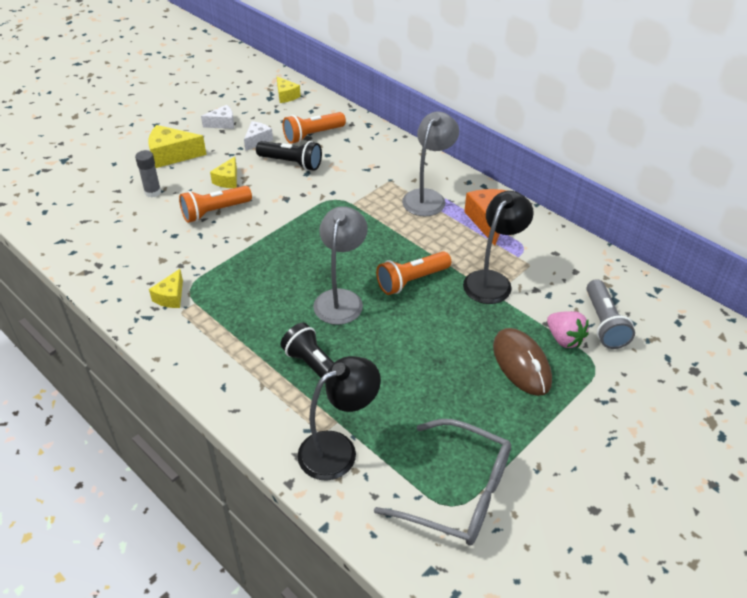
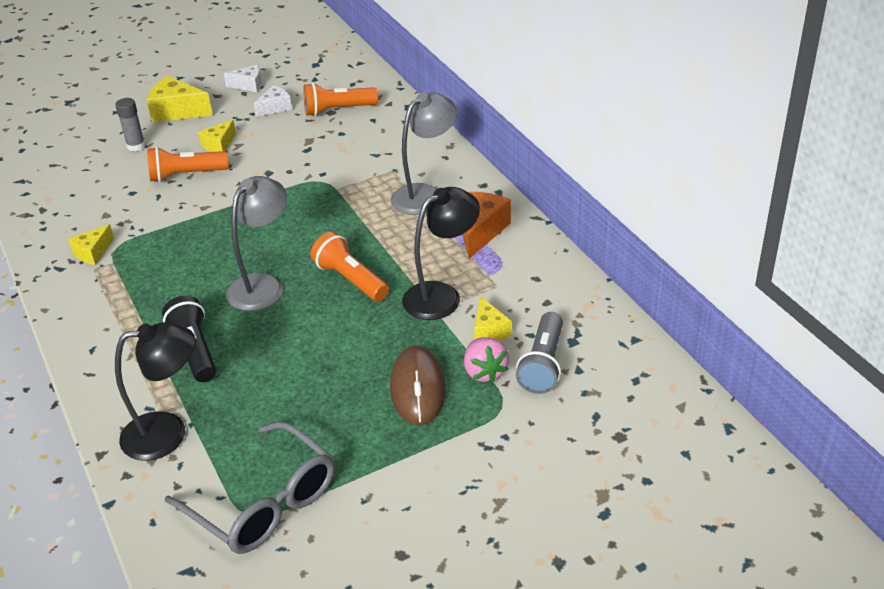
camera: 20 degrees right, 5 degrees down
(286, 96) = (334, 64): yellow cheese -> yellow cheese (489, 330)
(291, 163) = (297, 137): black flashlight -> none
(411, 281) = (350, 280): orange flashlight -> orange flashlight turned 60 degrees clockwise

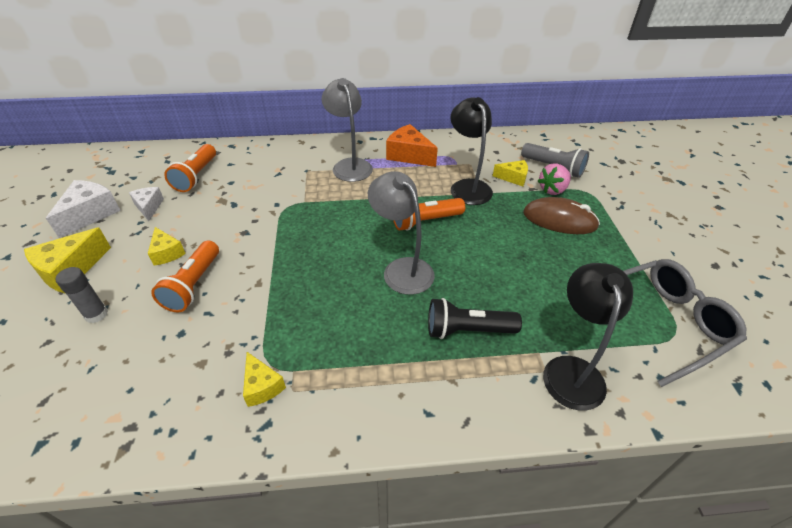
camera: 70 degrees left, 5 degrees up
(248, 85) = (90, 214): white cheese -> white cheese, size x1.63
(484, 372) = (552, 190): pink strawberry -> pink strawberry turned 135 degrees clockwise

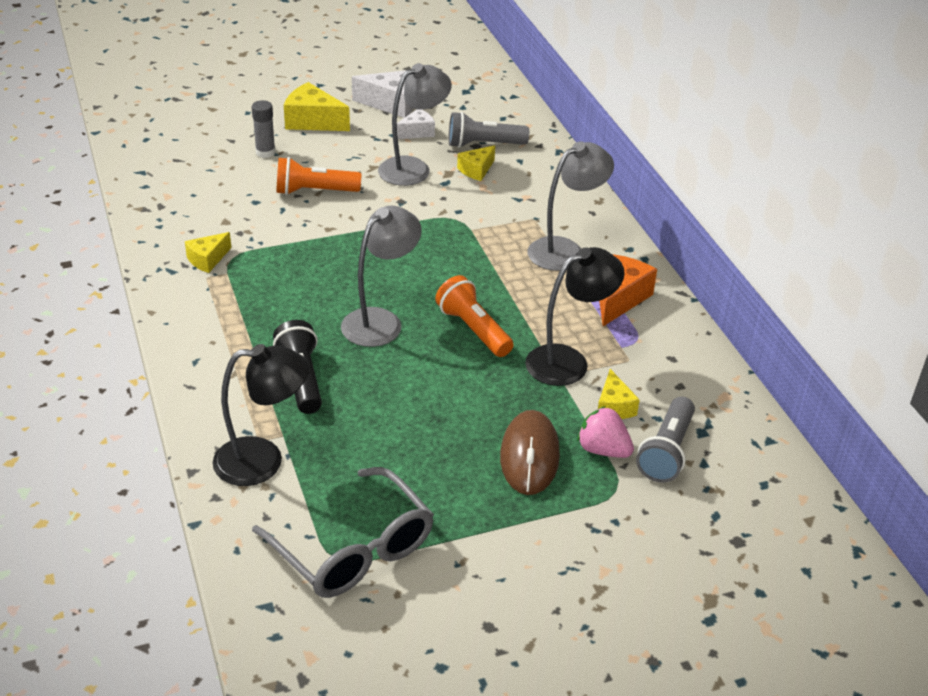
camera: 75 degrees right, 5 degrees down
(167, 253) = (353, 164): yellow cheese -> yellow cheese (476, 170)
(196, 176) = (483, 144): orange flashlight -> grey flashlight
(201, 217) = (413, 168): none -> grey lamp

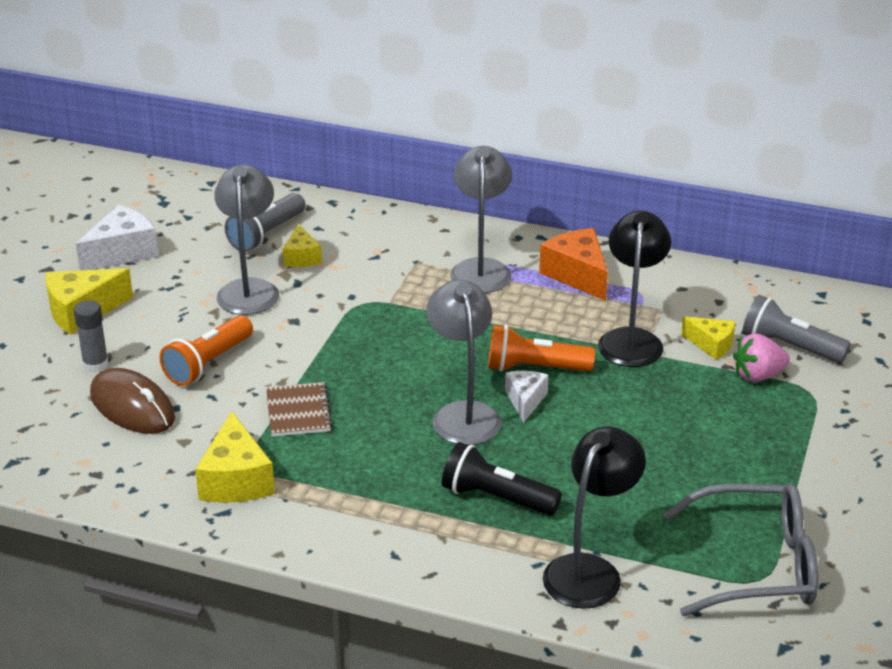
camera: 50 degrees left, 5 degrees down
(207, 259) = (236, 479): yellow cheese -> yellow cheese, size x1.63
(304, 250) = (298, 411): none -> brown notebook
(417, 132) = (193, 260): white cheese -> white cheese (525, 400)
(529, 456) = (729, 416): brown mouse -> brown mouse (132, 407)
(666, 452) = (789, 346): grey flashlight -> grey flashlight turned 150 degrees clockwise

